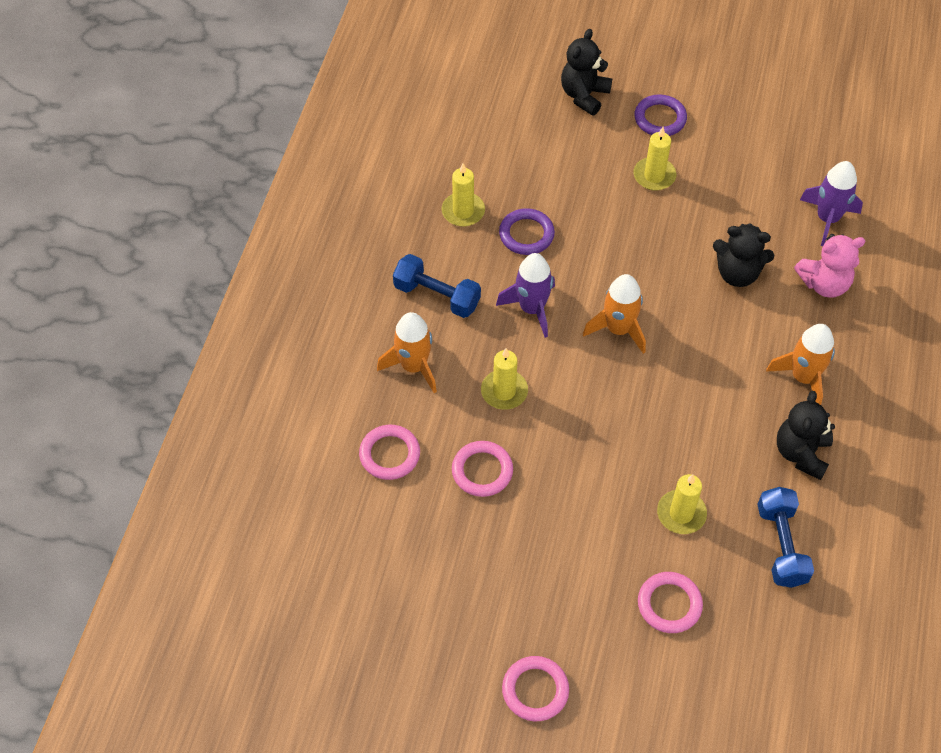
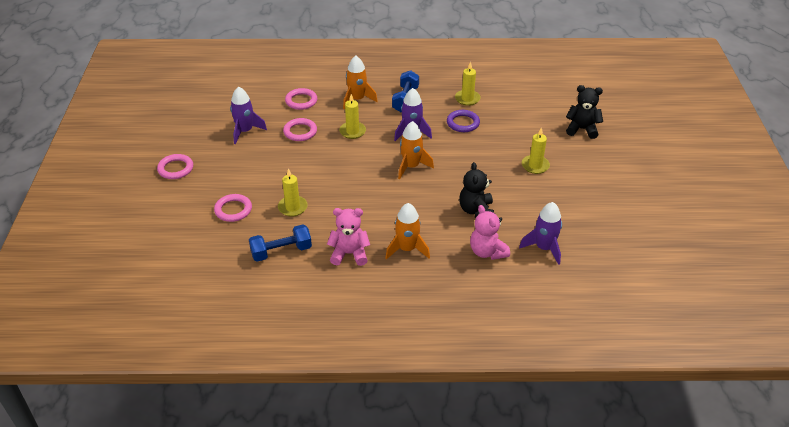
camera: 75 degrees right, 15 degrees down
(455, 560) = (245, 131): none -> purple rocket
(660, 118) = (583, 162): purple ring -> none
(801, 453) = (349, 254): black teddy bear -> pink teddy bear

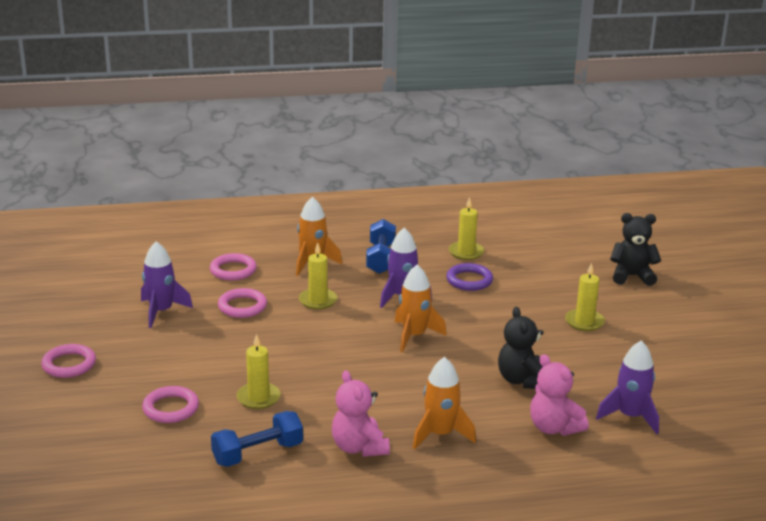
camera: 10 degrees left, 15 degrees down
(349, 254) = (359, 447): pink teddy bear -> pink teddy bear turned 105 degrees counterclockwise

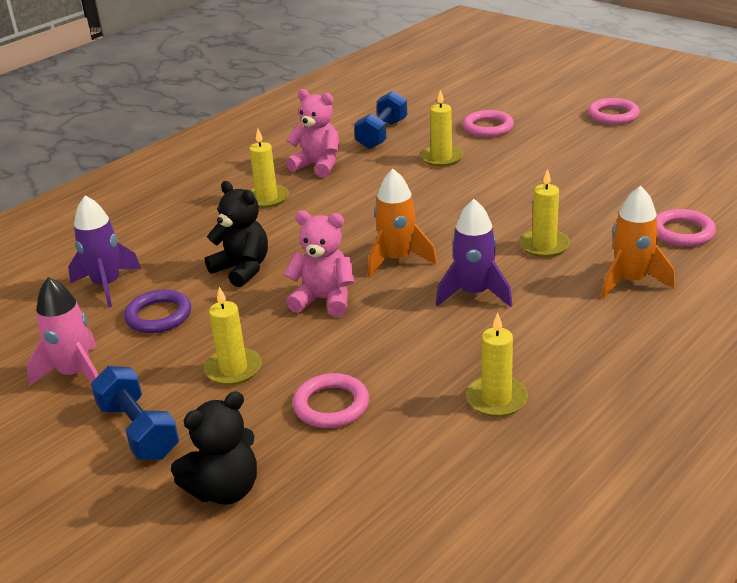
camera: 145 degrees right, 5 degrees up
(161, 311) = (646, 171): purple rocket -> none
(242, 306) = (595, 207): pink ring -> pink ring (331, 405)
(381, 259) = (576, 328): blue dumbbell -> blue dumbbell (138, 430)
(440, 434) = (267, 198): orange rocket -> yellow candle
(469, 280) = (432, 355): purple ring -> purple ring (159, 316)
(554, 428) = (174, 244): pink teddy bear -> pink teddy bear (324, 300)
(684, 362) = (75, 374): none -> pink rocket

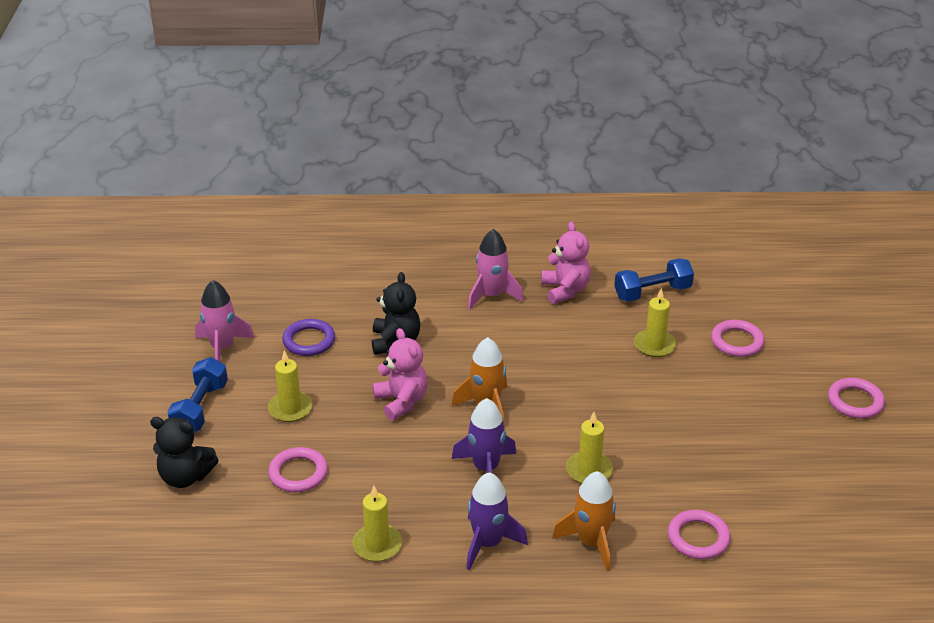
camera: 45 degrees right, 5 degrees up
(107, 285) = (316, 297): purple rocket -> purple rocket (488, 543)
(267, 198) = (492, 295): yellow candle -> pink rocket

